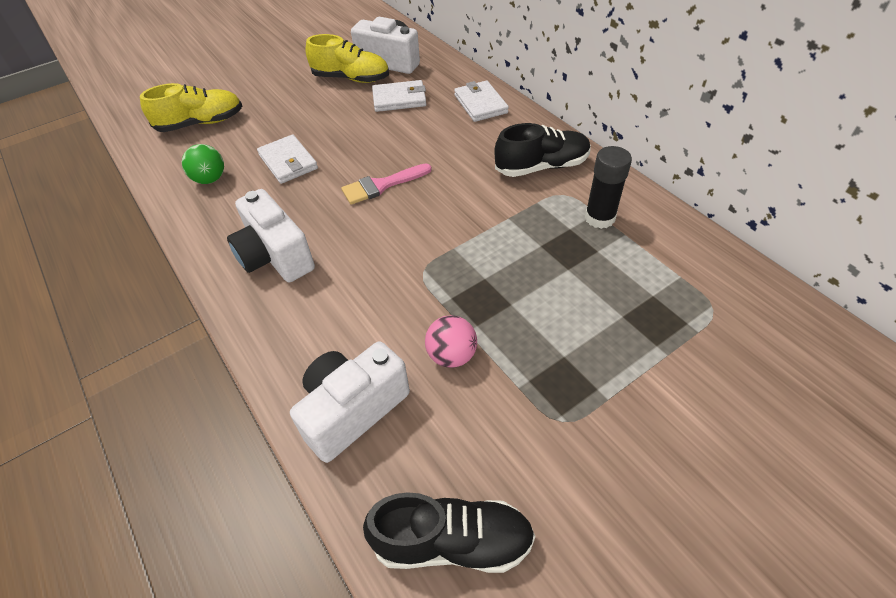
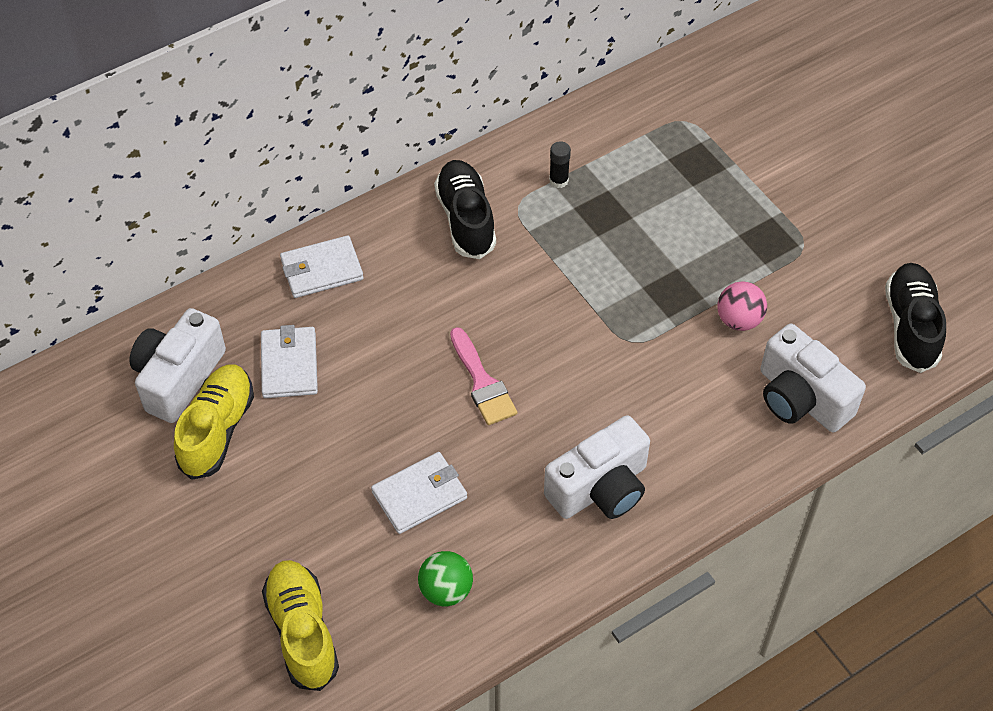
camera: 90 degrees left, 5 degrees up
(599, 218) = (558, 180): black glue stick -> black glue stick, size x0.59

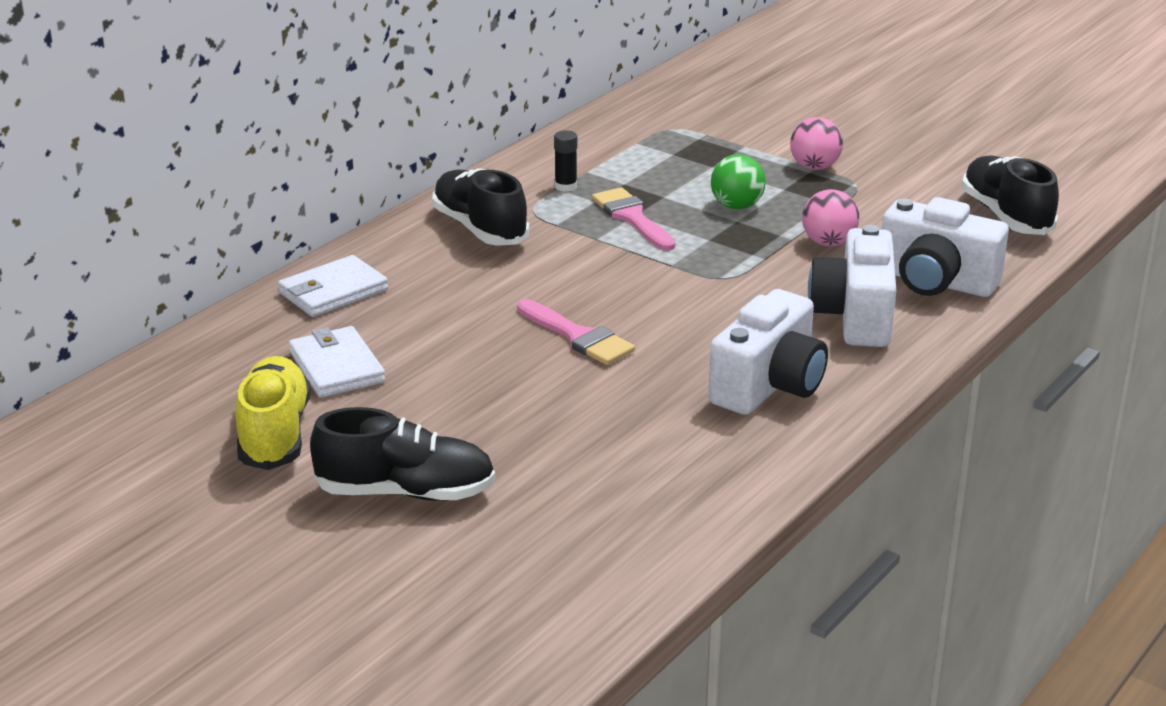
camera: 20 degrees left, 25 degrees down
(178, 378) = (200, 403): white camera -> white camera (854, 316)
(283, 525) = (406, 492): none -> black shoe
(302, 631) = (486, 574): yellow shoe -> none
(419, 495) = (561, 433): white wallet -> none
(446, 590) = (644, 501): green ball -> green ball (736, 206)
(593, 239) = (632, 218): none -> pink brush
(780, 211) = (814, 167): none -> pink ball

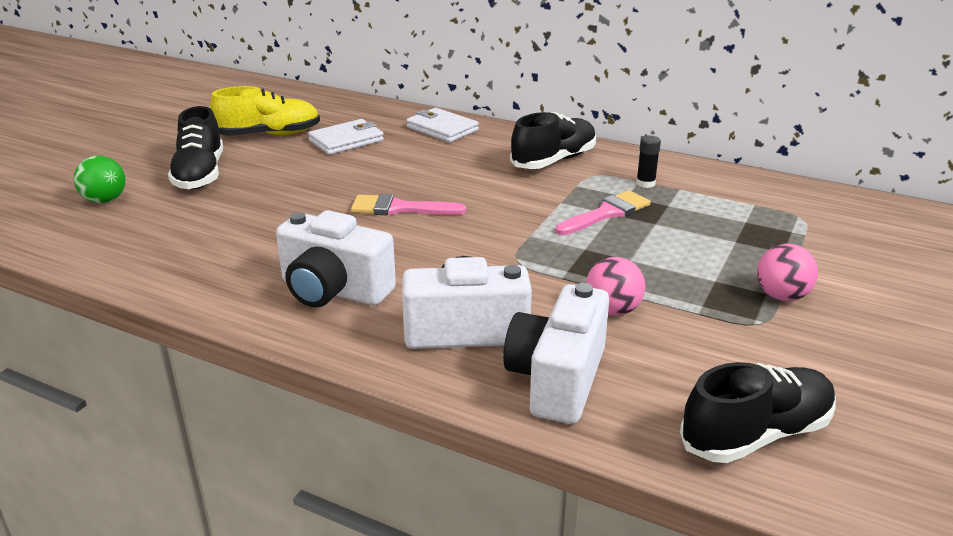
camera: 80 degrees right, 0 degrees up
(578, 337) = (400, 208): pink brush -> pink brush turned 60 degrees clockwise
(736, 206) = (660, 258): green ball -> green ball (105, 200)

